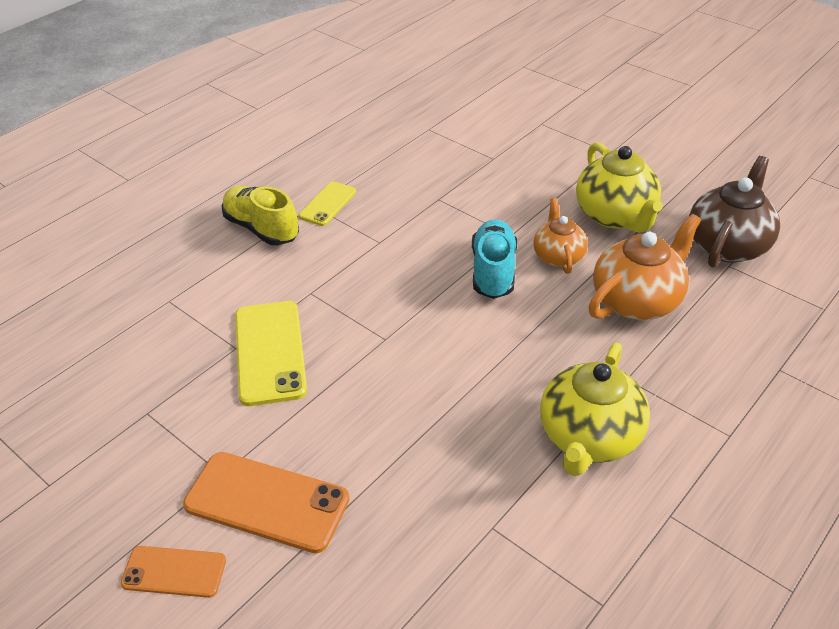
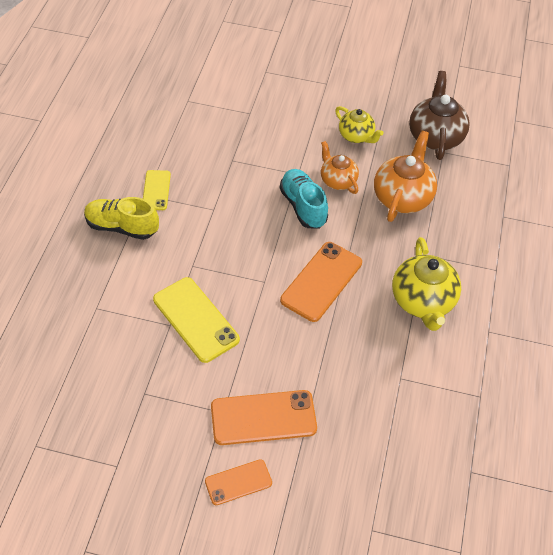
camera: 30 degrees left, 10 degrees up
(459, 363) = (321, 281): none -> orange phone
(615, 216) = (356, 136): yellow teapot -> yellow teapot, size x0.62

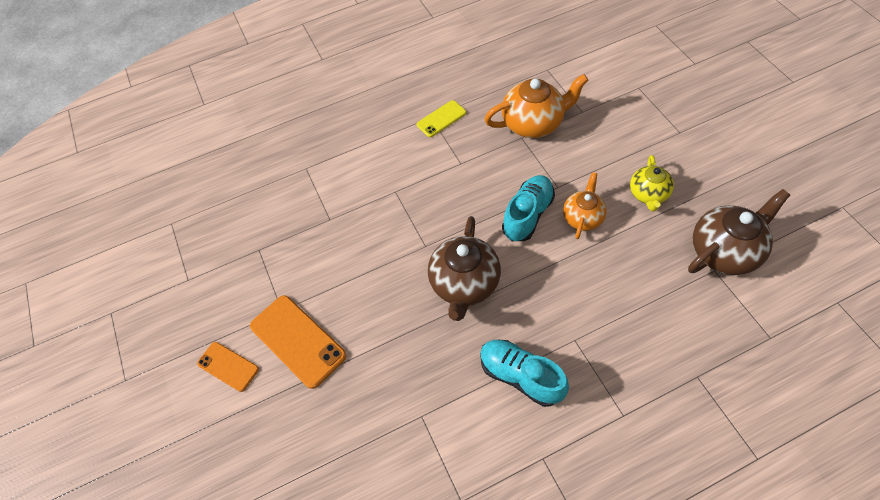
camera: 60 degrees right, 5 degrees up
(122, 227) = (388, 127): yellow shoe -> none
(196, 319) = (348, 230): yellow phone -> none
(321, 281) = (464, 284): orange phone -> brown teapot
(402, 197) = (620, 277): orange teapot -> orange teapot (533, 123)
(422, 301) = (520, 376): yellow teapot -> turquoise shoe

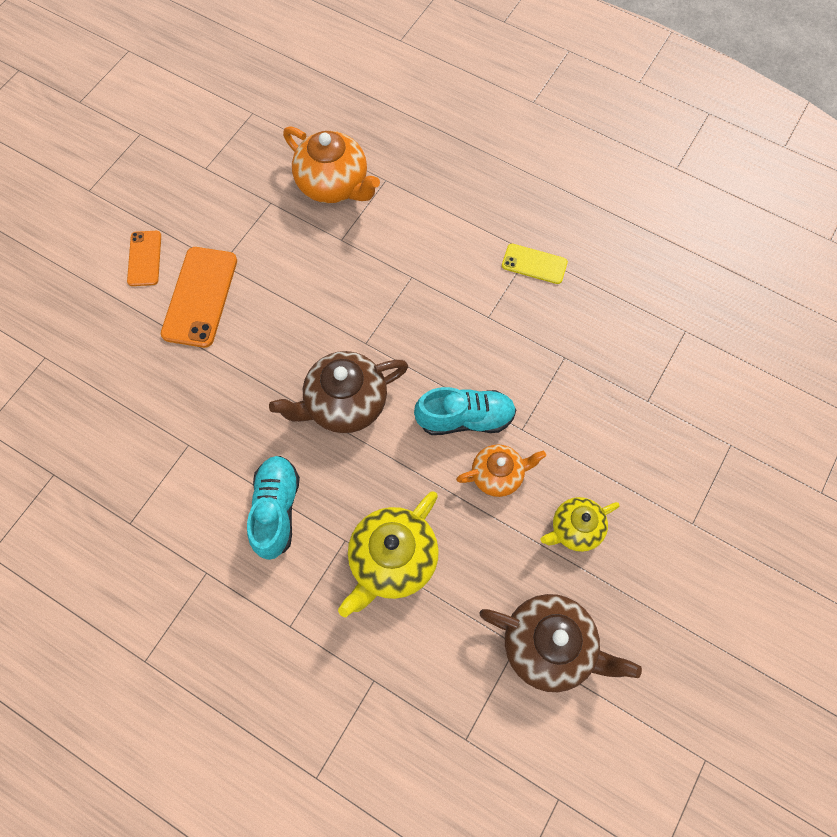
camera: 50 degrees right, 10 degrees up
(533, 123) = (593, 359): orange teapot -> orange teapot (333, 185)
(609, 315) = (392, 560): none -> yellow teapot

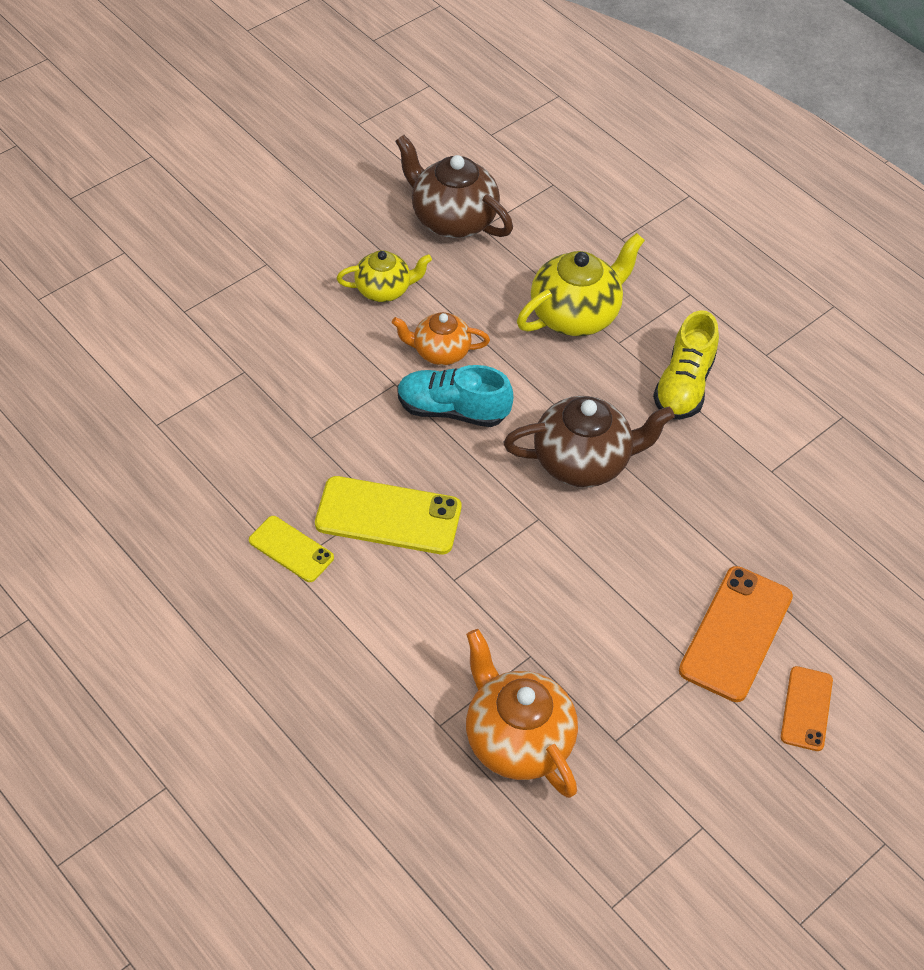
camera: 165 degrees left, 15 degrees down
(276, 510) = (683, 385): turquoise shoe -> yellow shoe
(477, 310) = (388, 516): none -> yellow phone

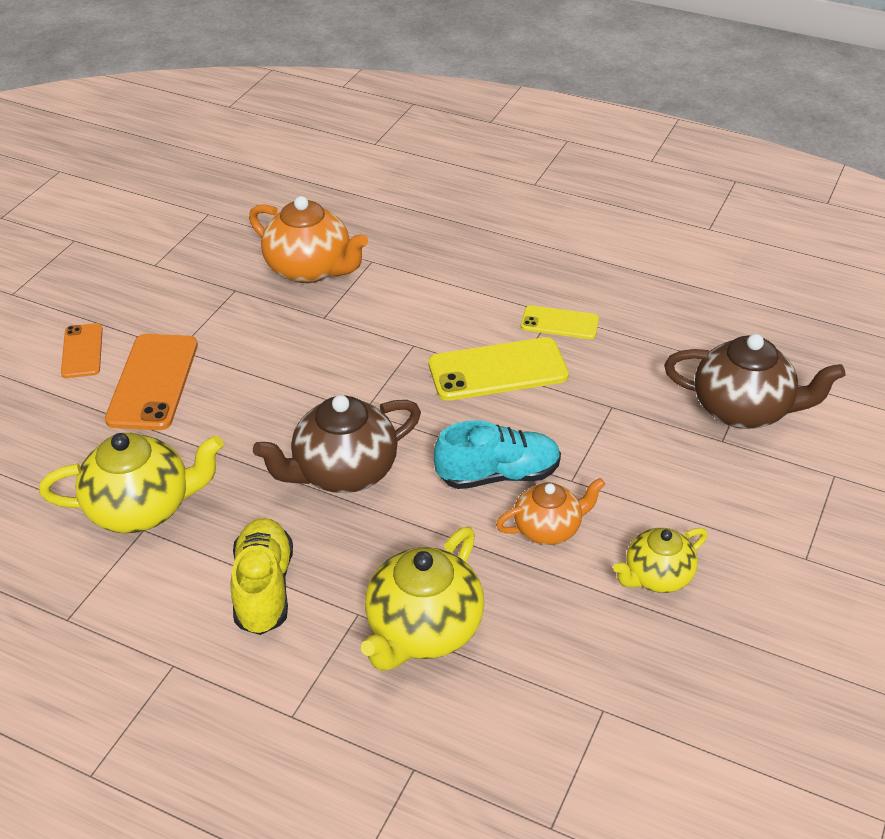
camera: 160 degrees right, 10 degrees down
(452, 219) = (647, 706): brown teapot -> brown teapot (743, 410)
(769, 491) = (142, 508): none -> yellow teapot

